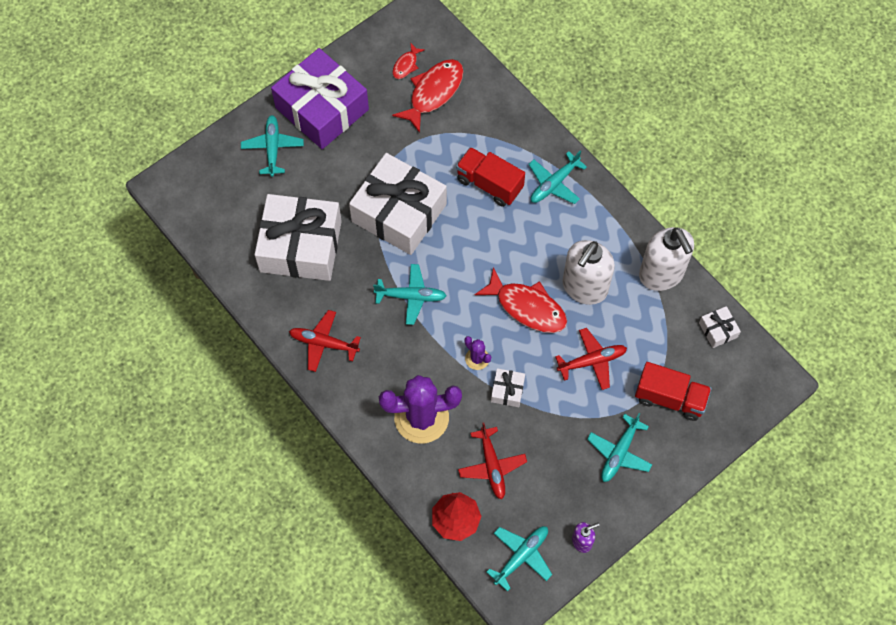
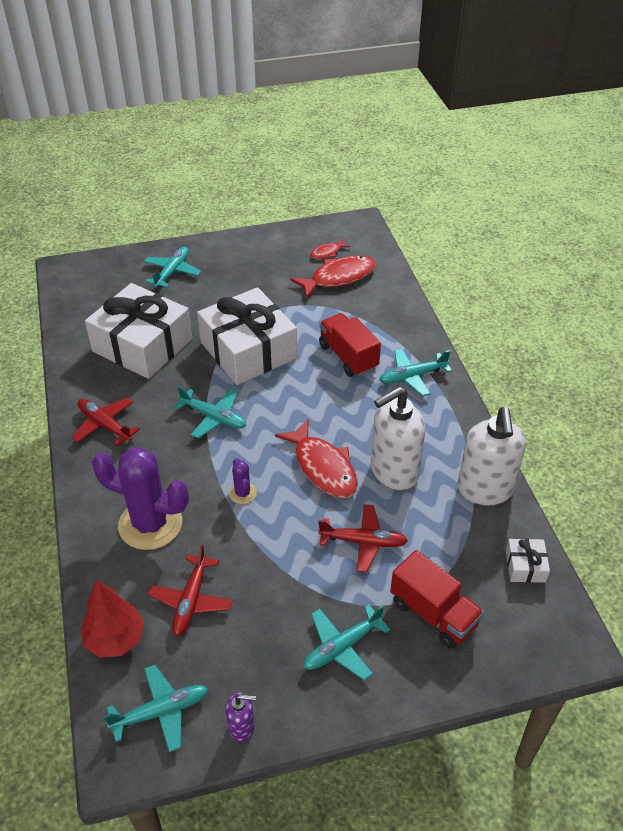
camera: 25 degrees right, 20 degrees down
(322, 109) = (234, 259): purple gift -> none
(507, 390) = (255, 534): white gift -> none

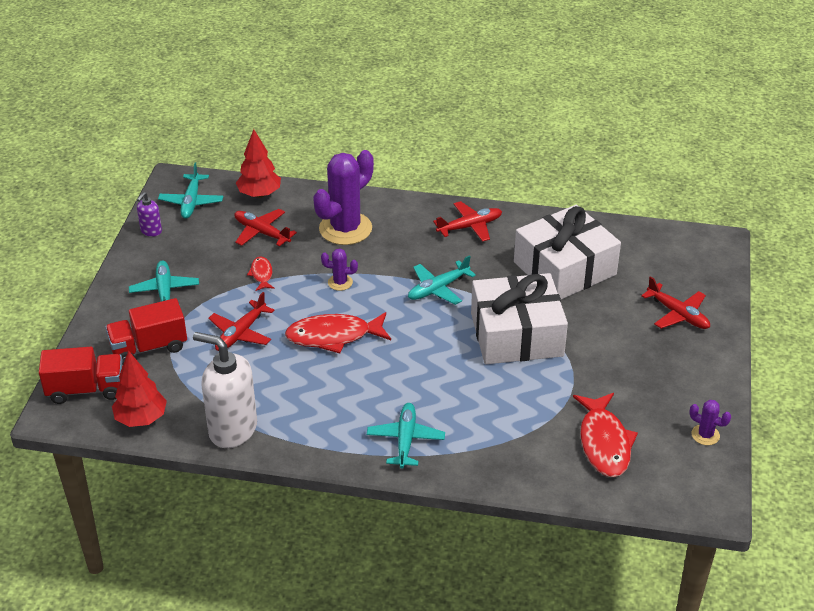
camera: 115 degrees right, 5 degrees down
(172, 272) = (677, 314): turquoise plane -> red plane
(298, 236) = (705, 435): none -> purple cactus
(327, 253) = (659, 449): red fish -> red fish (261, 274)
(348, 357) = (465, 402): red truck -> red truck (86, 389)
(393, 472) = (296, 378): white soap dispenser -> none
(525, 566) = (141, 418): white gift -> red tree

